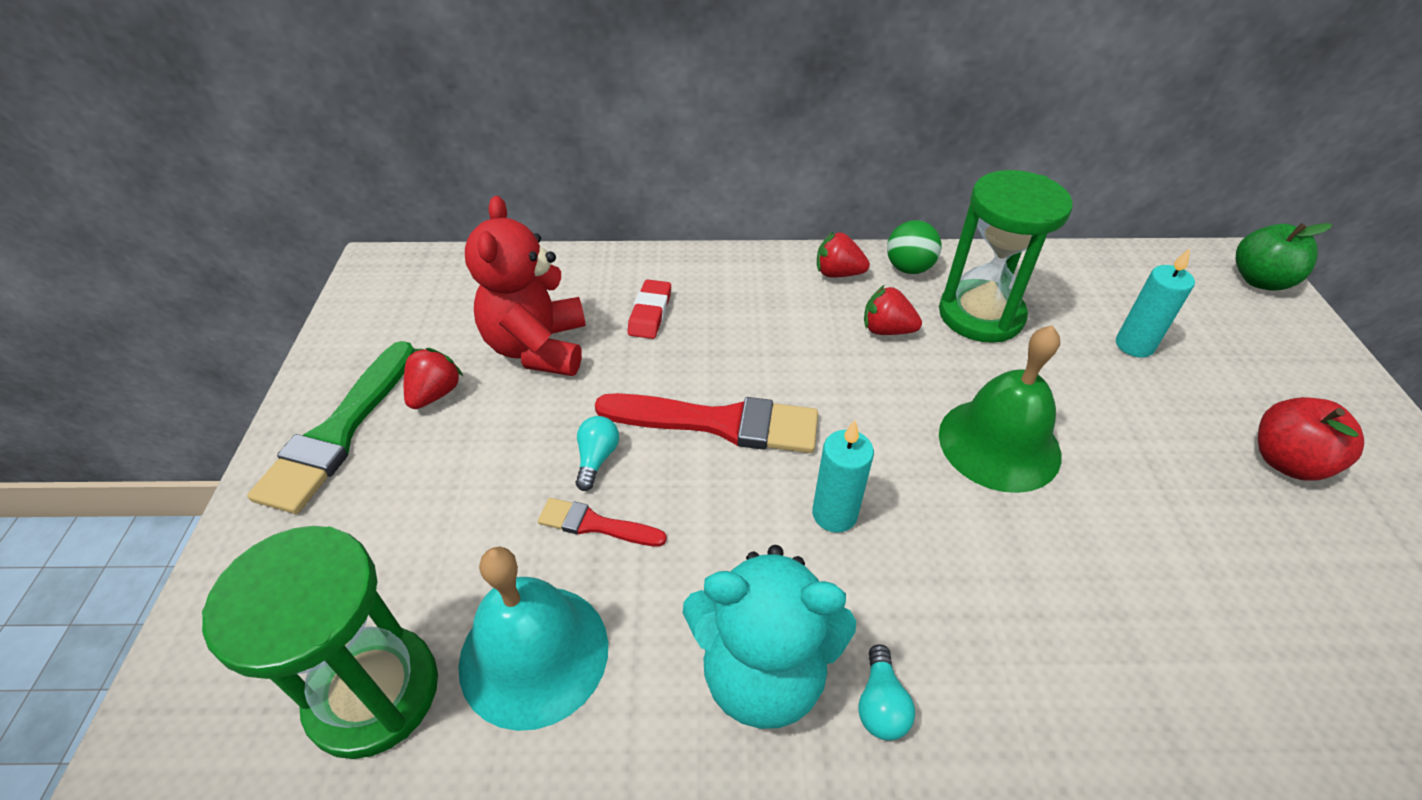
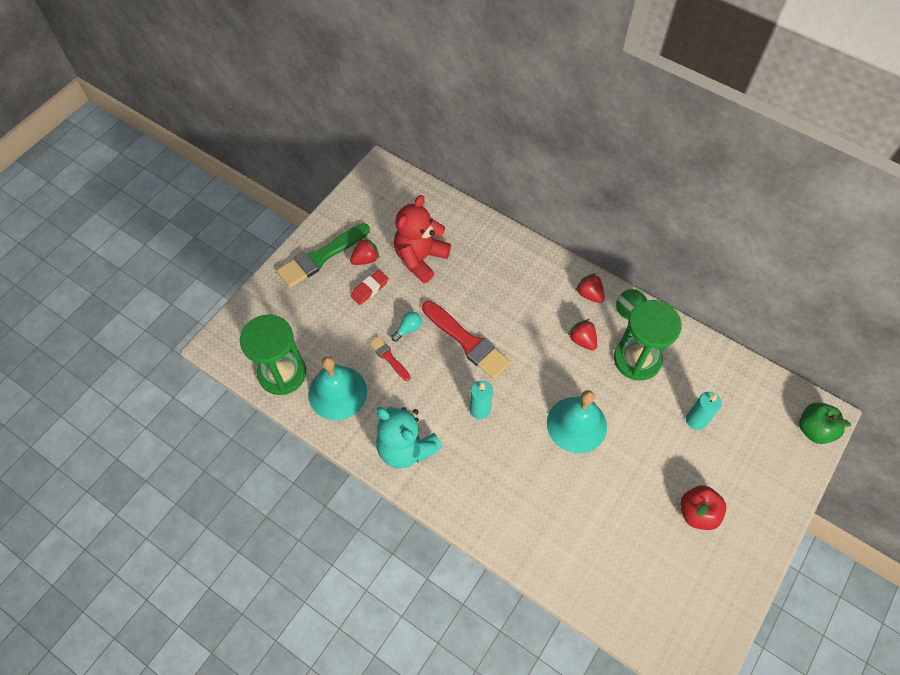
camera: 35 degrees right, 15 degrees up
(650, 313) = (481, 267): red eraser -> red eraser (369, 289)
(880, 704) = (436, 484): turquoise light bulb -> none
(999, 444) = (576, 424): green bell -> turquoise bell

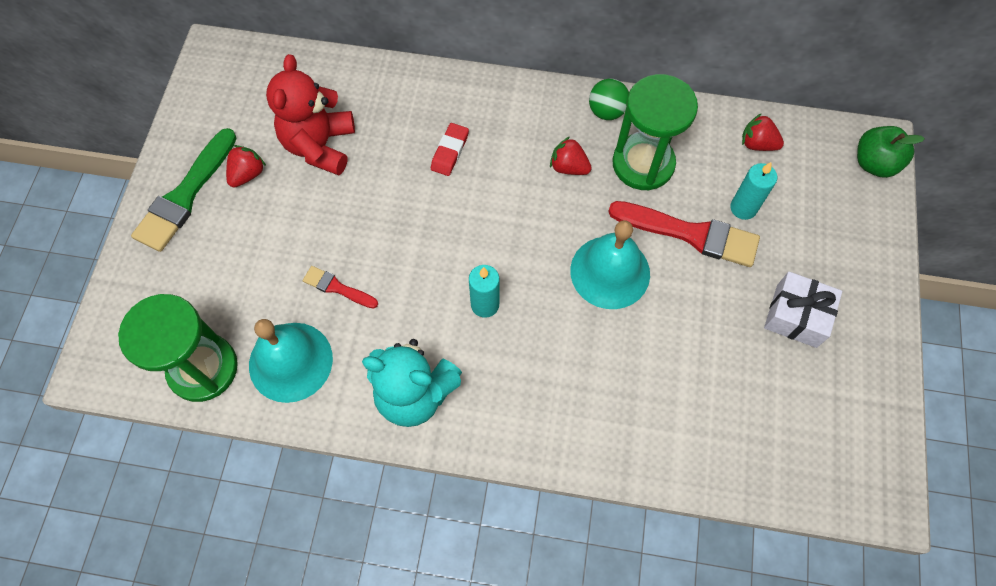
camera: 25 degrees left, 5 degrees up
(369, 289) = (271, 210): red eraser -> red eraser (450, 151)
(408, 329) = (345, 241): turquoise light bulb -> none
(467, 342) = (429, 227): red brush -> red brush (690, 234)
(589, 294) = (551, 108): red strawberry -> red strawberry (757, 144)
(697, 513) = (796, 316): red apple -> white gift

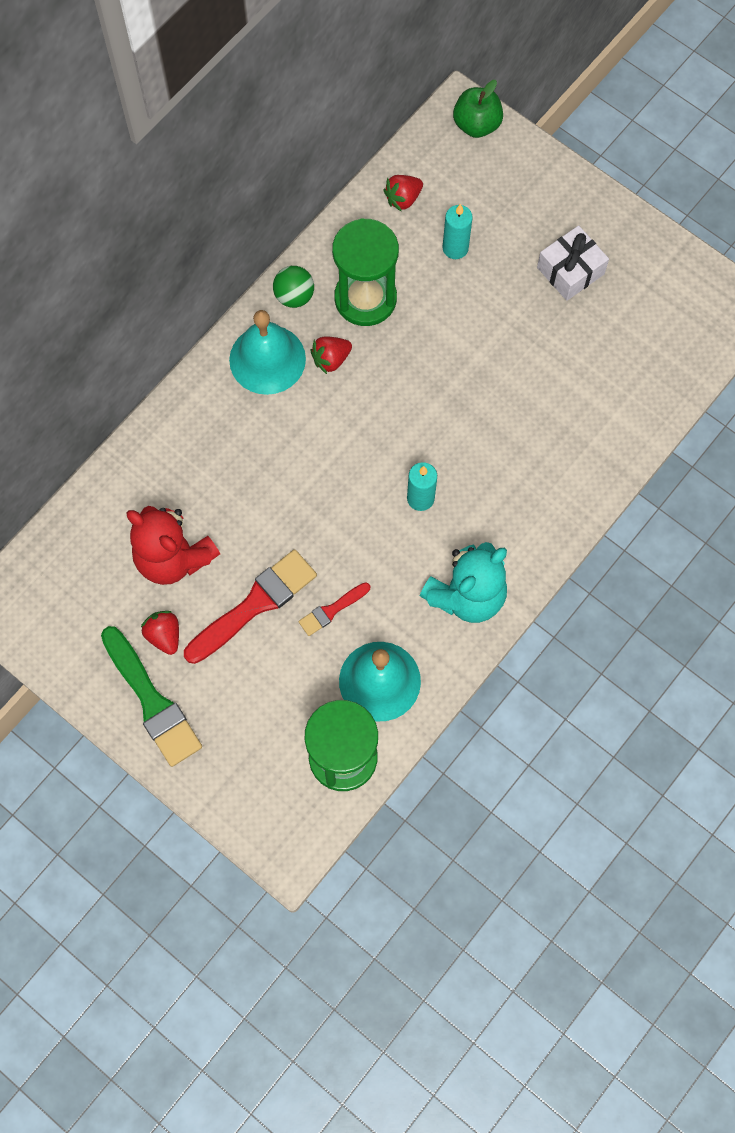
camera: 60 degrees left, 5 degrees up
(450, 151) = (252, 448): red eraser -> none
(610, 272) = (450, 384): turquoise bell -> turquoise bell (267, 359)
(690, 234) = (454, 302): red brush -> red brush (255, 604)

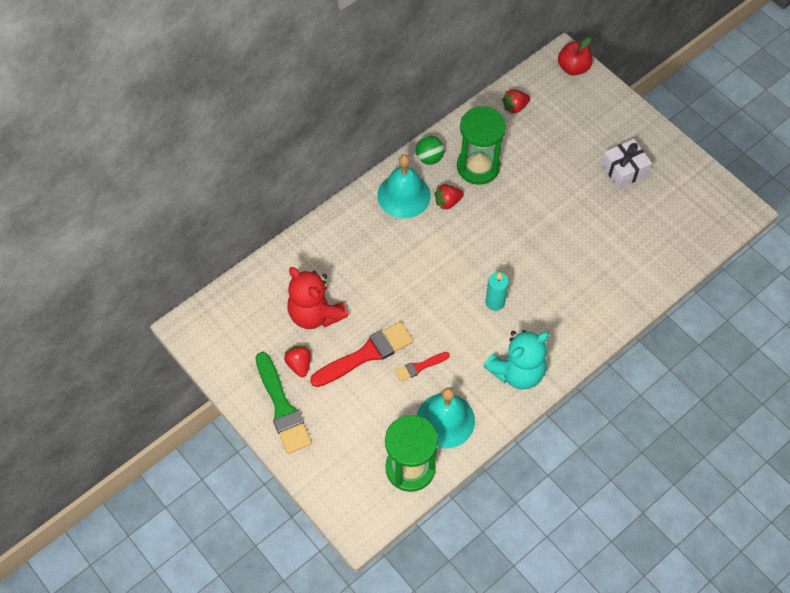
camera: 10 degrees right, 10 degrees down
(455, 248) = (546, 143): turquoise candle -> none
(476, 125) = (573, 68): green apple -> red apple

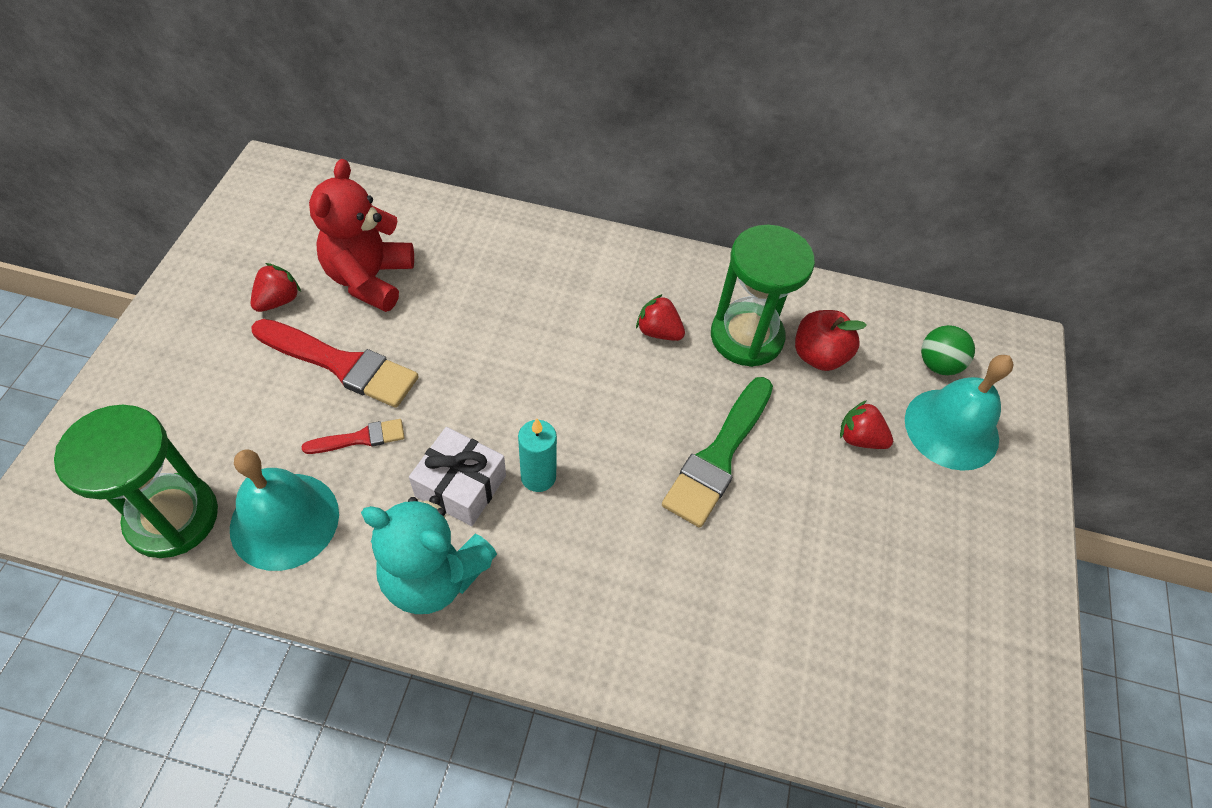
camera: 50 degrees right, 5 degrees down
(282, 407) = (199, 315): green brush -> green brush (719, 456)
(404, 195) = (626, 279): turquoise bell -> turquoise bell (951, 428)
(419, 367) = (360, 438): red brush -> red brush turned 135 degrees clockwise
(429, 158) = (709, 276): green ball -> green ball (938, 364)
(515, 107) = (882, 329): red strawberry -> red strawberry (859, 438)
(573, 68) = (1018, 364): red apple -> red apple (818, 356)
(624, 170) = (922, 529): white gift -> white gift (460, 486)

